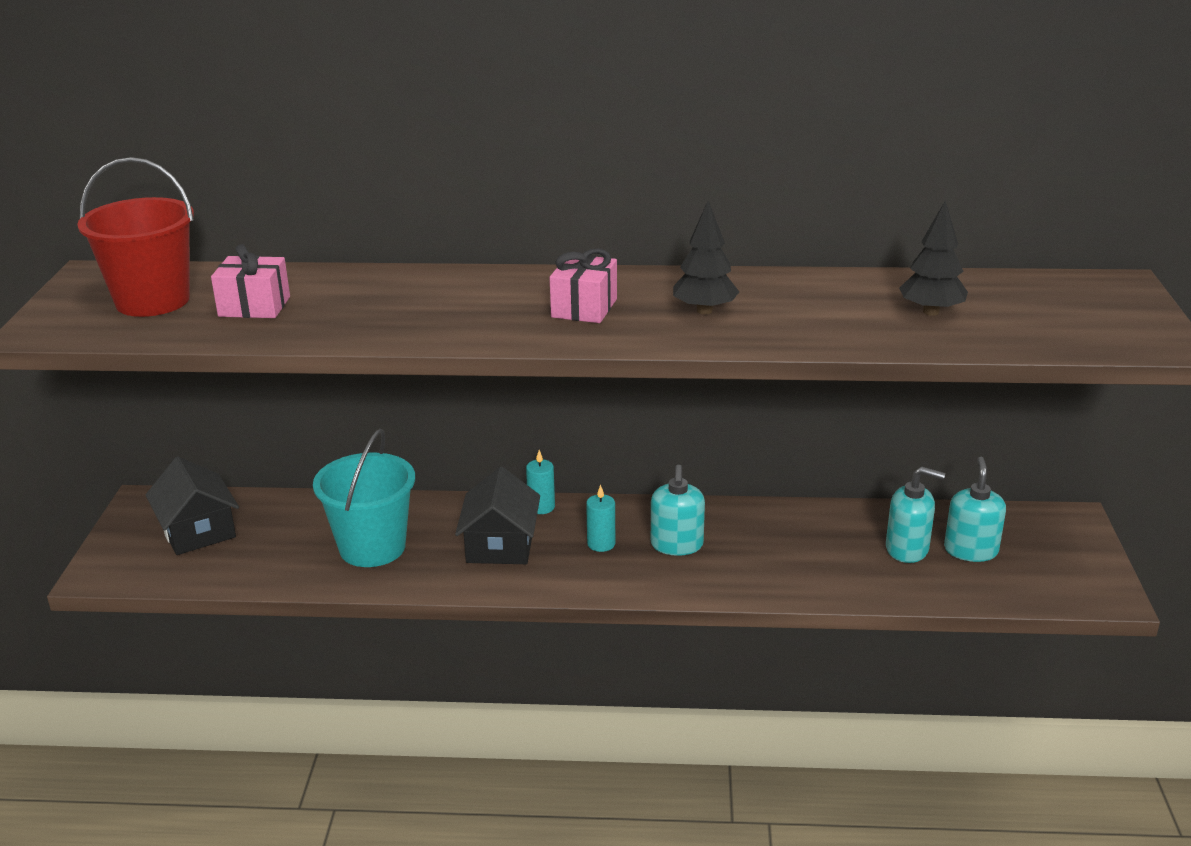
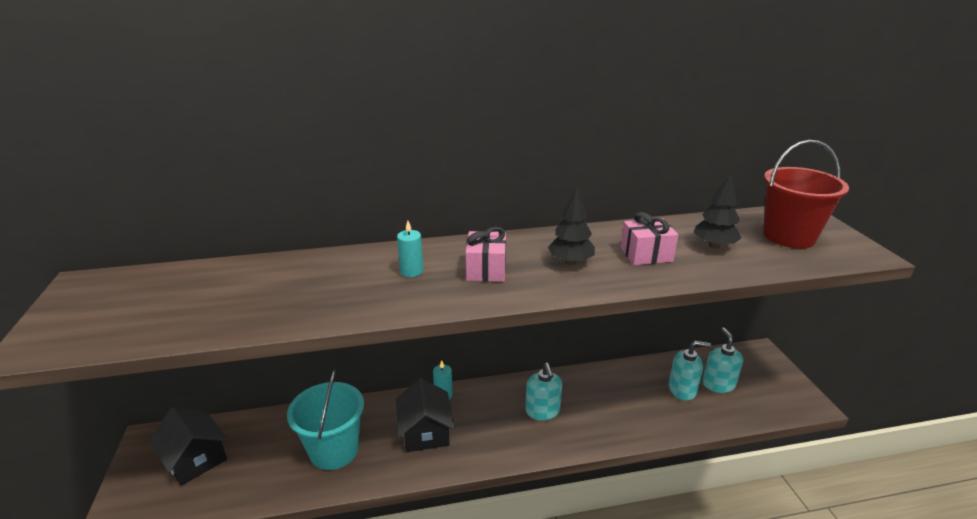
camera: 15 degrees left, 0 degrees up
(153, 301) = (138, 303): red bucket -> red bucket (789, 236)
(254, 306) = (229, 298): pink gift -> pink gift (646, 254)
(601, 544) = (493, 419): turquoise candle -> turquoise candle (411, 271)

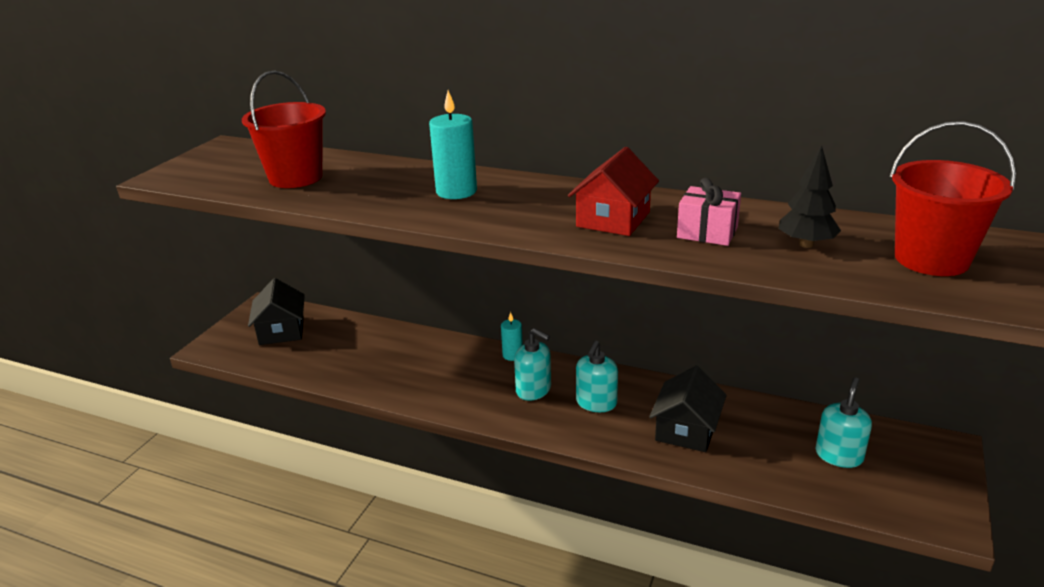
camera: 35 degrees right, 0 degrees up
(223, 300) = (296, 177): none -> red bucket
(334, 450) = (382, 363): turquoise bucket -> none
(411, 271) = (456, 191): turquoise candle -> turquoise candle, size x1.72
(425, 431) = (468, 378): black house -> black house (686, 430)
(486, 269) = (522, 206): pink gift -> none
(570, 262) = (613, 219): black tree -> red house
(682, 389) = (782, 443): turquoise soap dispenser -> turquoise soap dispenser (533, 390)

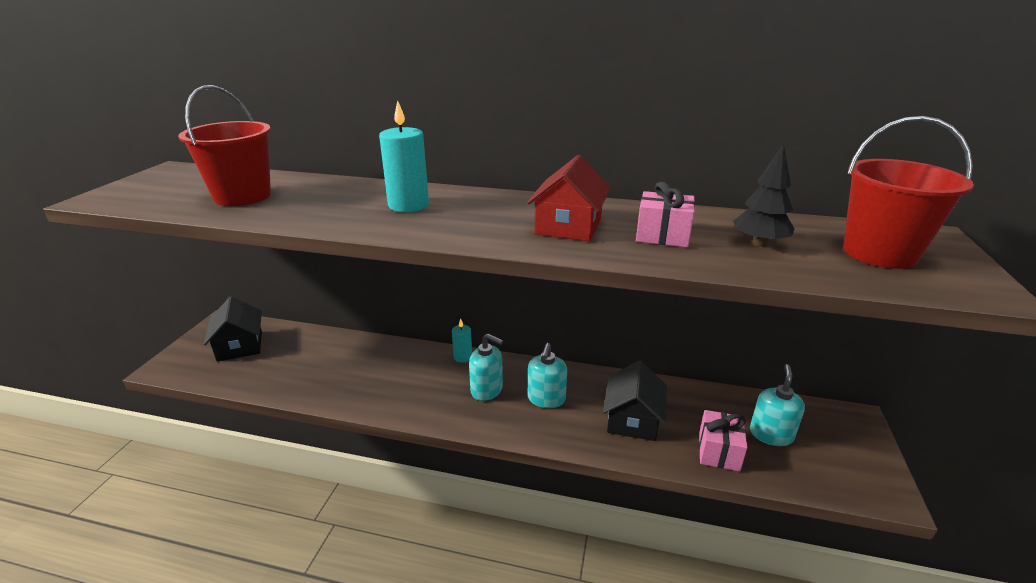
camera: 10 degrees left, 0 degrees up
(773, 467) = (718, 451): none -> pink gift

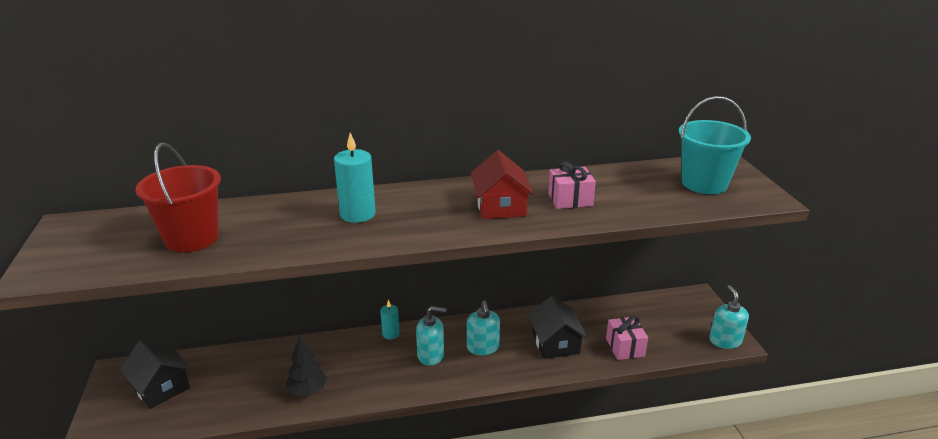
camera: 25 degrees left, 0 degrees up
(759, 243) = (633, 192): black tree -> black tree (307, 391)
(771, 434) = (651, 324): turquoise soap dispenser -> turquoise soap dispenser (725, 341)
(879, 253) = (704, 183): red bucket -> turquoise bucket

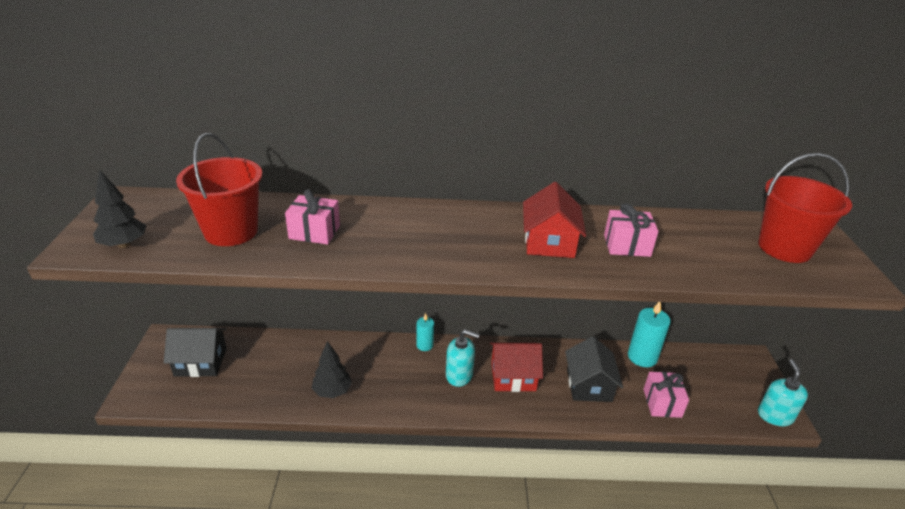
camera: 10 degrees right, 5 degrees up
(84, 265) = (124, 245): none -> black tree
(161, 387) = (200, 362): black house -> black house turned 60 degrees counterclockwise
(276, 227) = (314, 232): none -> pink gift
(357, 214) = (399, 229): turquoise candle -> turquoise candle (642, 357)
(483, 347) = (513, 376): turquoise soap dispenser -> red house
(704, 183) = (784, 248): turquoise bucket -> red bucket

